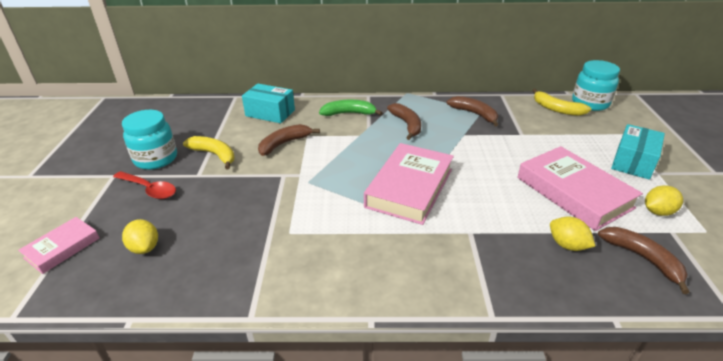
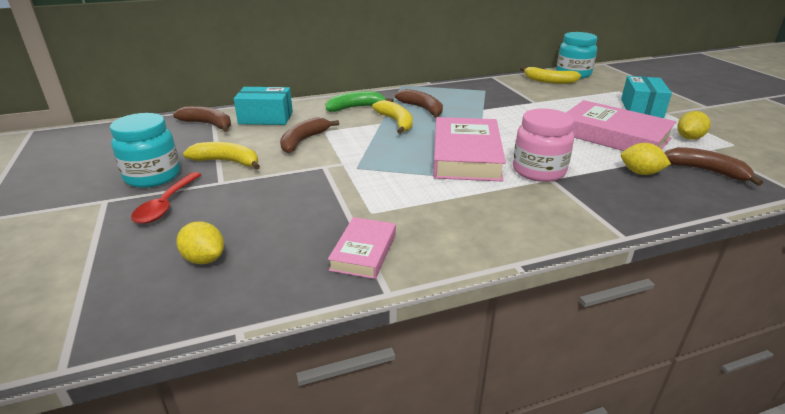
camera: 20 degrees left, 5 degrees down
(62, 248) = (85, 282): pink book -> pink book (363, 252)
(149, 189) = (166, 205): red spoon -> red spoon turned 90 degrees clockwise
(373, 137) = (396, 122): none -> yellow banana
(465, 220) = (538, 171): none -> pink jar
(474, 114) = (480, 93): brown banana -> brown banana (208, 124)

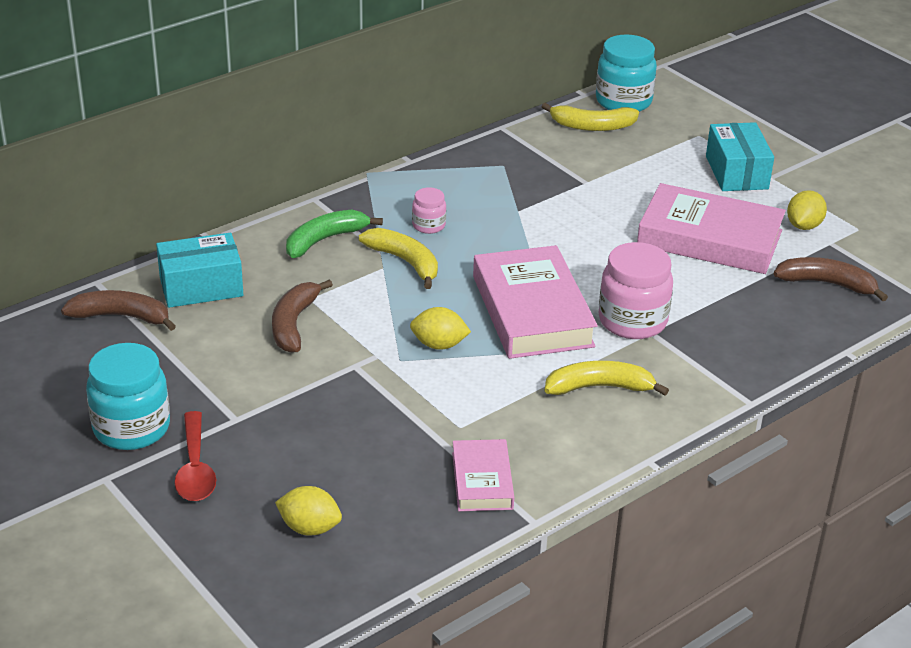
camera: 20 degrees left, 5 degrees up
(227, 162) = (214, 383): yellow banana -> yellow banana (599, 387)
(422, 109) = (428, 225): brown banana -> pink jar
(640, 173) = (753, 301): yellow lemon -> yellow lemon (439, 345)

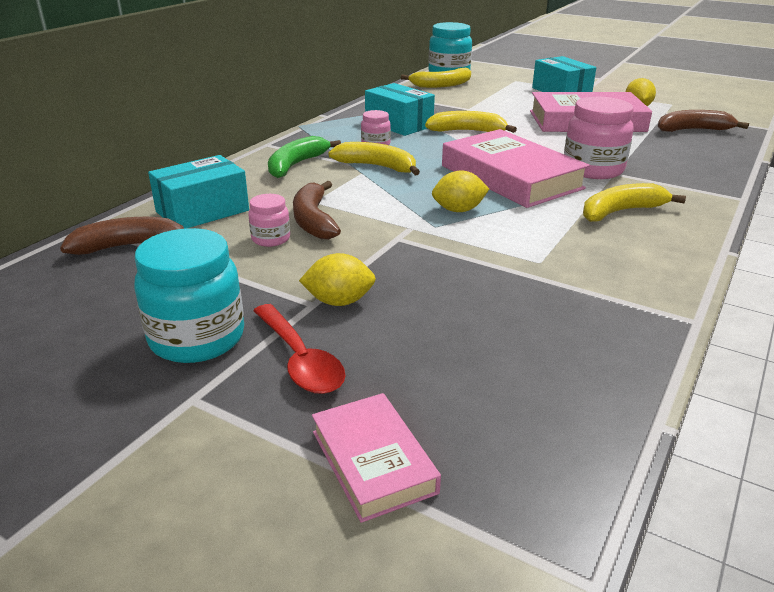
camera: 20 degrees left, 5 degrees down
(242, 338) = (271, 239): none -> pink jar
(309, 528) = (481, 387): yellow lemon -> yellow lemon (339, 301)
(480, 195) = (399, 124): none -> turquoise box
(482, 481) = (608, 299): pink book -> pink book (373, 461)
(549, 225) = (467, 131): none -> yellow banana

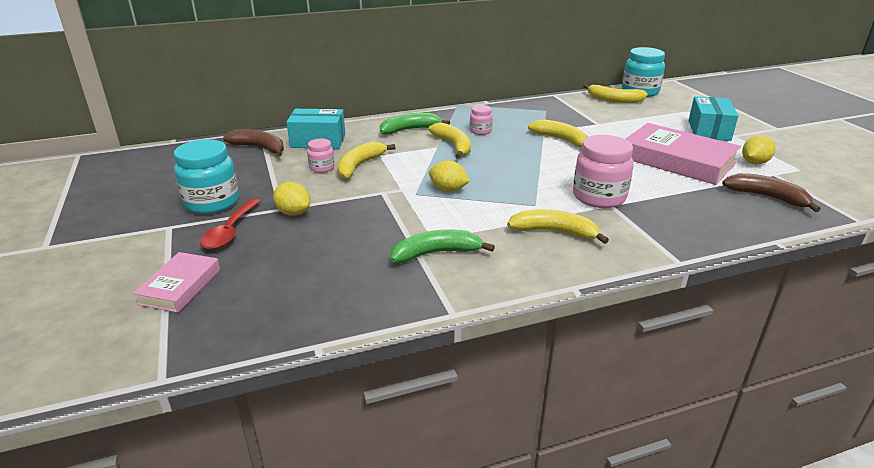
camera: 40 degrees right, 0 degrees up
(313, 220) = (359, 165): brown banana -> yellow banana
(399, 124) = (523, 121): turquoise box -> none
(511, 177) = (526, 181): pink book -> none
(571, 274) = (436, 253): none -> green banana

